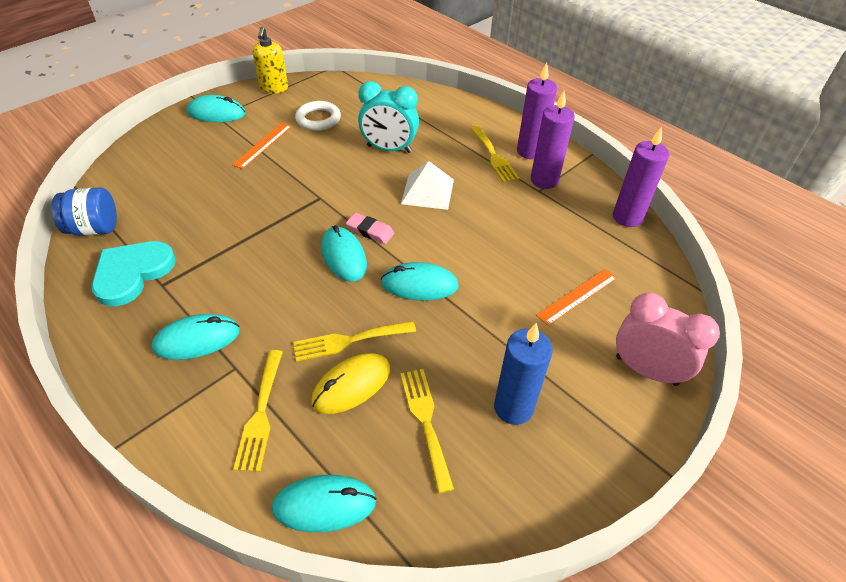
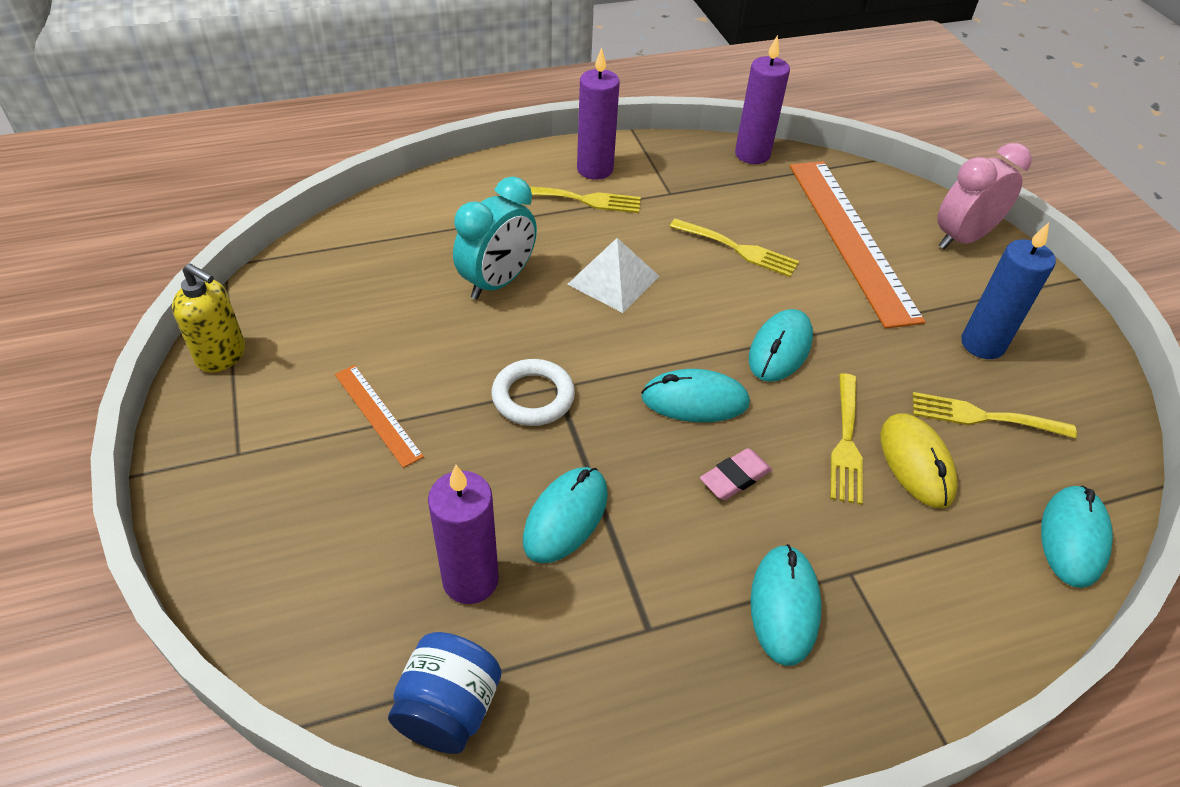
camera: 65 degrees left, 0 degrees up
(132, 273) = (602, 666): turquoise heart -> none
(216, 113) = (228, 451): turquoise mouse -> turquoise mouse (566, 517)
(261, 414) = (935, 564): yellow fork -> yellow fork (738, 249)
(318, 119) = (362, 330): white ring -> white ring (533, 397)
(370, 231) = (659, 359): pink eraser -> pink eraser (735, 477)
(544, 180) = (655, 181): purple candle -> purple candle (470, 580)
(577, 296) = (850, 238): orange ruler -> orange ruler, size x2.16

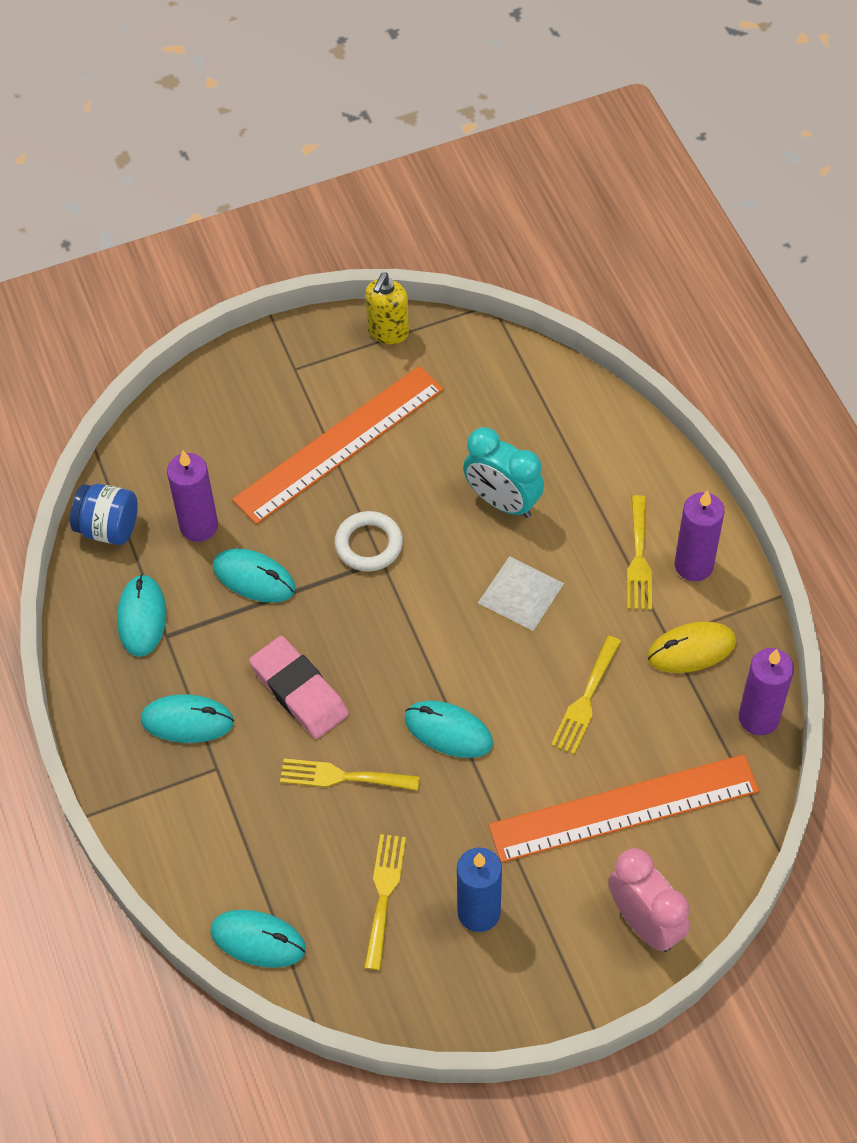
camera: 90 degrees right, 10 degrees up
(377, 414) = (339, 444): orange ruler -> orange ruler, size x2.16
(695, 400) = (378, 662): turquoise mouse -> turquoise mouse (142, 617)
(735, 477) = (299, 691): pink eraser -> pink eraser, size x1.79
(916, 463) = (326, 829): yellow mouse -> yellow mouse (691, 649)

